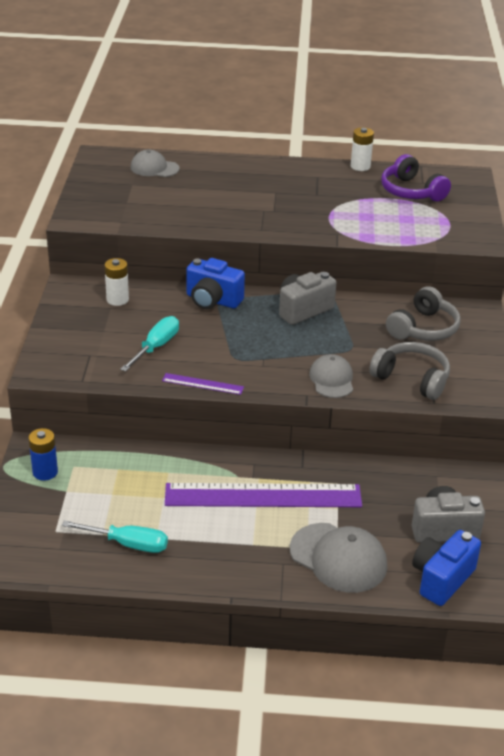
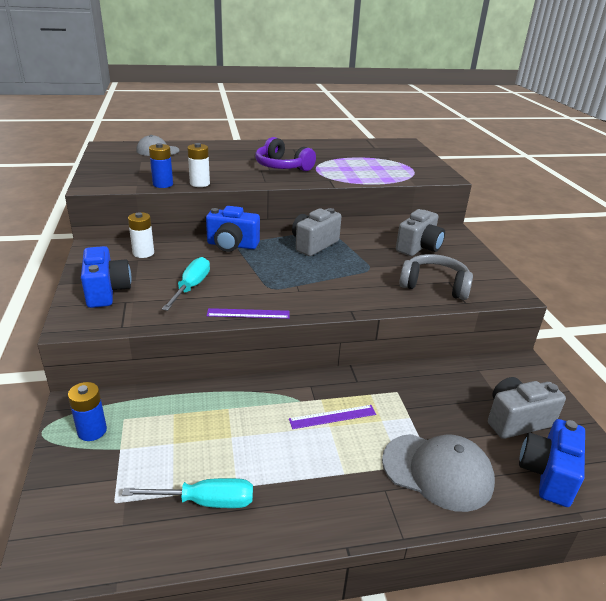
camera: 15 degrees left, 5 degrees down
(74, 341) = (107, 291): none -> blue camera
(148, 224) = (163, 184): none -> blue battery
(263, 496) = (332, 417): purple ruler -> purple ruler, size x0.43
(332, 379) = (366, 294): grey cap -> none
(360, 166) = (322, 141): white battery -> white battery (200, 183)
(411, 191) = (370, 152): purple headphones -> purple headphones (282, 166)
(423, 328) = (419, 247): grey headphones -> grey camera

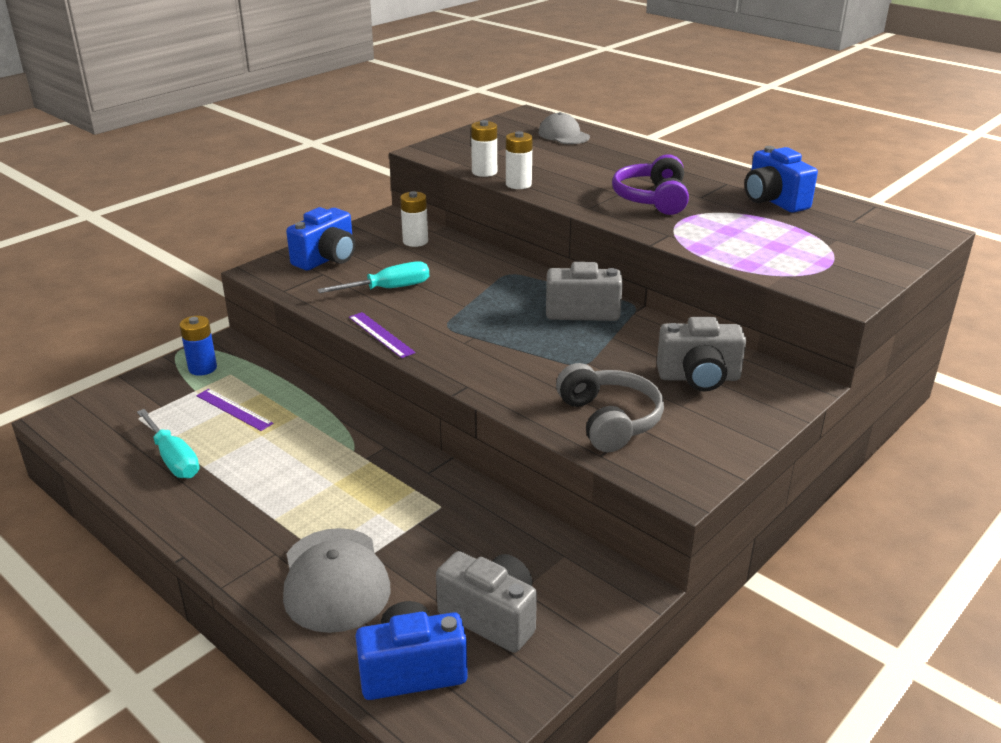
camera: 55 degrees right, 0 degrees up
(163, 184) = (484, 172): blue battery -> white battery
(232, 245) = (501, 271): blue camera -> blue camera (773, 201)
(332, 417) = (350, 480): purple ruler -> purple ruler (234, 409)

